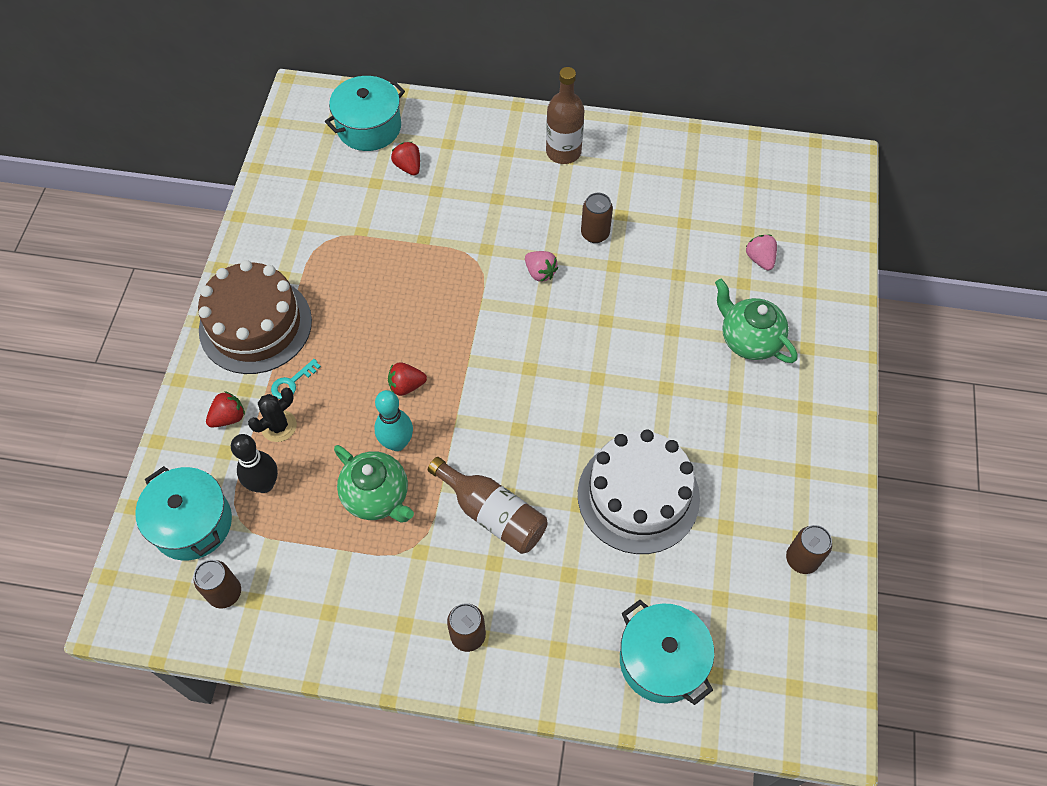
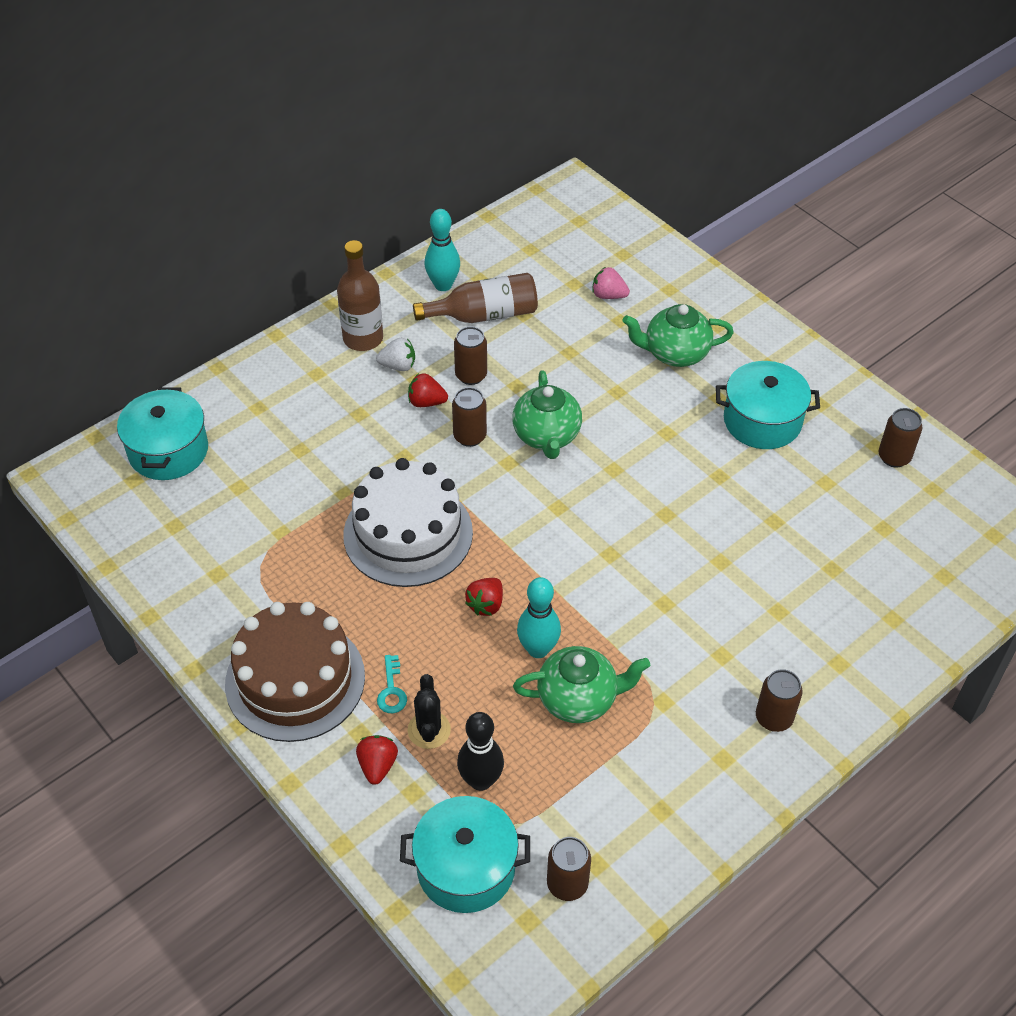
camera: 50 degrees left, 10 degrees down
(408, 167) = (249, 451): red strawberry -> red strawberry (426, 402)
(492, 513) = (674, 625): brown bottle -> brown bottle (484, 315)
(540, 272) = (470, 436): pink strawberry -> brown can
(560, 188) = (398, 366): none -> white strawberry
(586, 317) = (547, 436): none -> green teapot
(638, 496) = (748, 517): white cake -> white cake (408, 534)
(659, 158) = (443, 285): none -> turquoise bowling pin
(661, 660) = (905, 601): turquoise pot -> turquoise pot (762, 421)

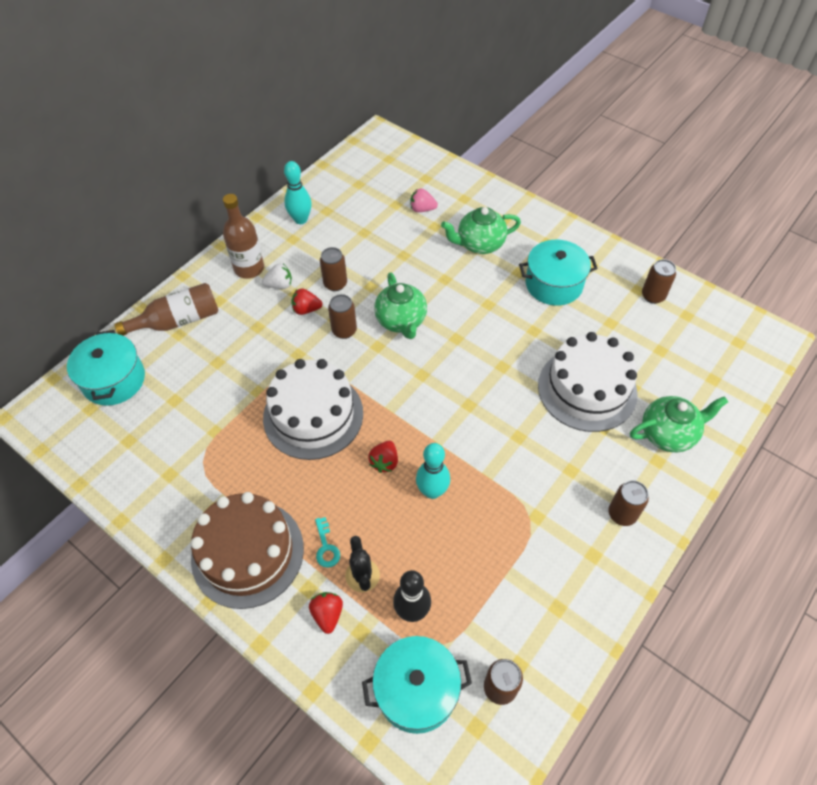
camera: 10 degrees left, 5 degrees up
(484, 315) = (335, 237): brown bottle -> brown bottle (178, 321)
(579, 699) = (472, 526): green teapot -> green teapot (668, 434)
(770, 560) = (587, 389): none -> white cake

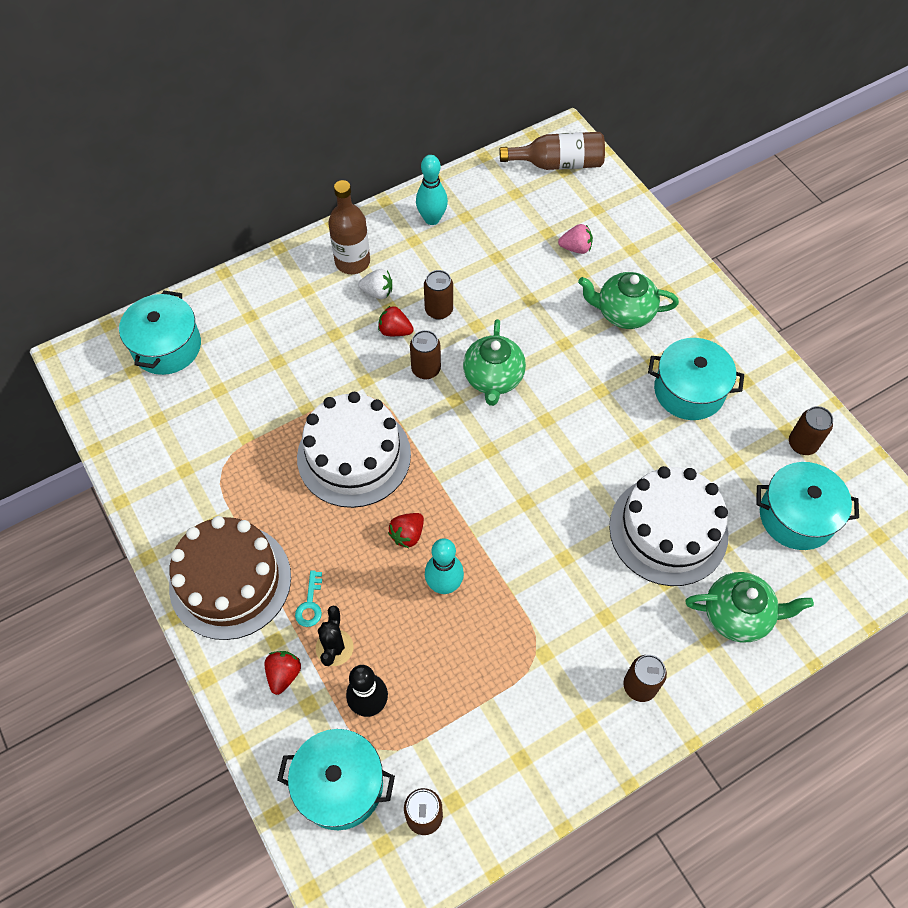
camera: 20 degrees right, 5 degrees up
(178, 321) = (255, 300): brown bottle -> brown bottle (558, 164)
(422, 209) = (576, 248): pink strawberry -> pink strawberry turned 150 degrees clockwise
(674, 348) = (796, 516): none -> turquoise pot

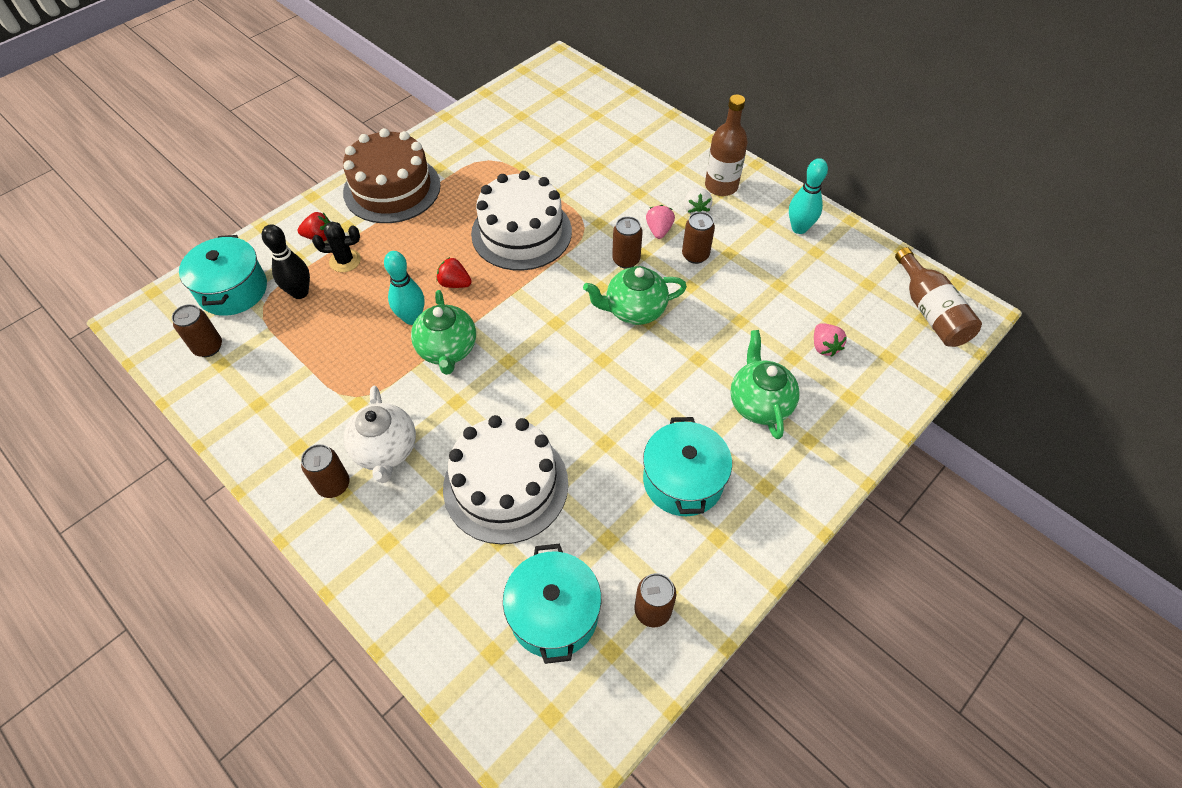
camera: 75 degrees right, 5 degrees down
(167, 346) = (587, 103): turquoise pot -> none
(310, 604) = (380, 238): turquoise key -> none
(395, 331) = (659, 230): red strawberry -> pink strawberry
(609, 632) = (386, 451): none -> white teapot
(738, 615) = (421, 565): green teapot -> green teapot (447, 350)

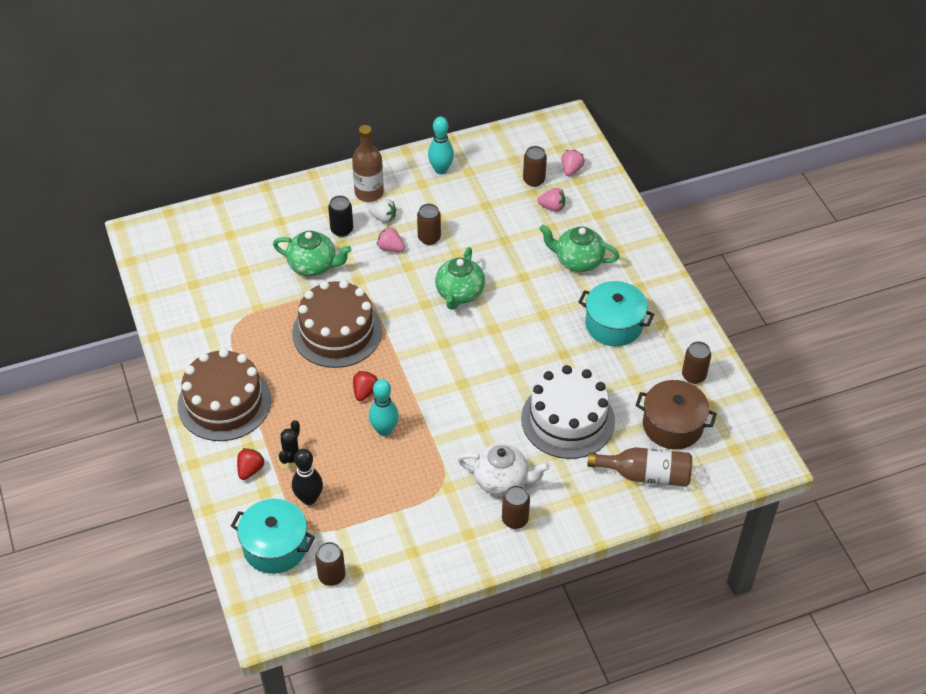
camera: 65 degrees left, 5 degrees down
(447, 350) = (430, 417): green teapot -> green teapot (313, 266)
(455, 283) = (365, 392): red strawberry -> red strawberry turned 150 degrees clockwise
(521, 232) = (337, 332): white cake -> brown cake
(554, 614) = (672, 425): turquoise pot -> brown pot
(626, 260) = (408, 279): brown can -> brown can (533, 180)
(656, 185) = (342, 230): none -> black can
(899, 343) = (571, 169): none -> pink strawberry
(930, 311) = (555, 141): brown bottle -> brown bottle (645, 474)

